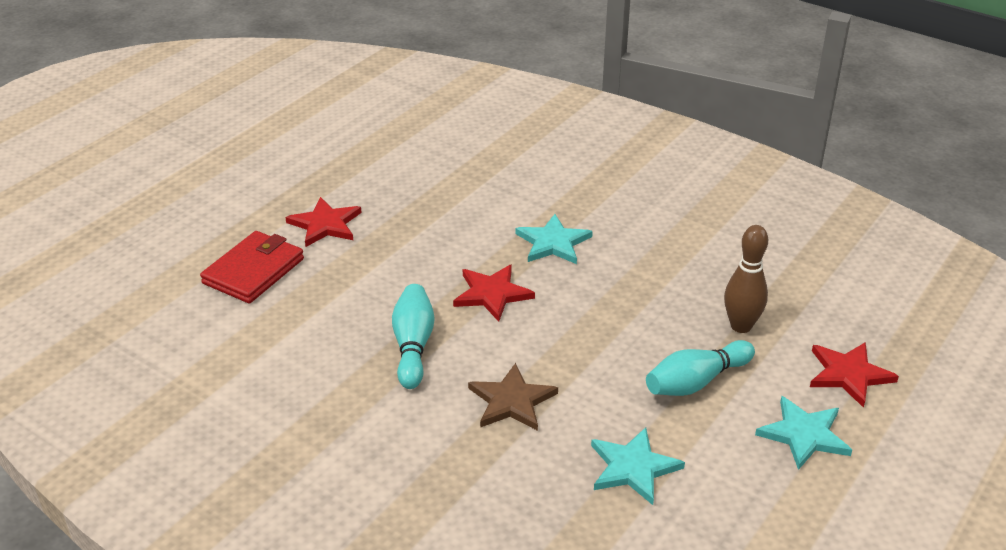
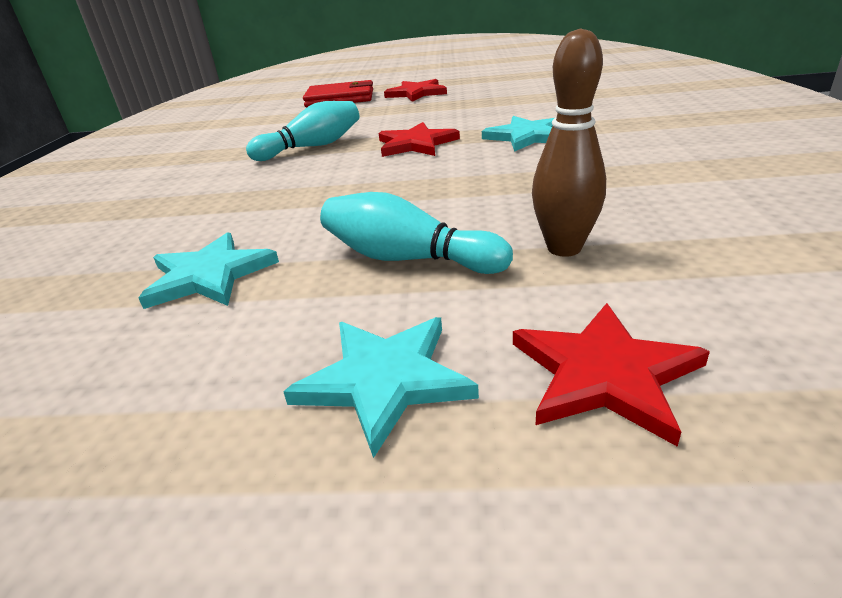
camera: 60 degrees right, 5 degrees down
(512, 401) = (274, 193): brown star -> none

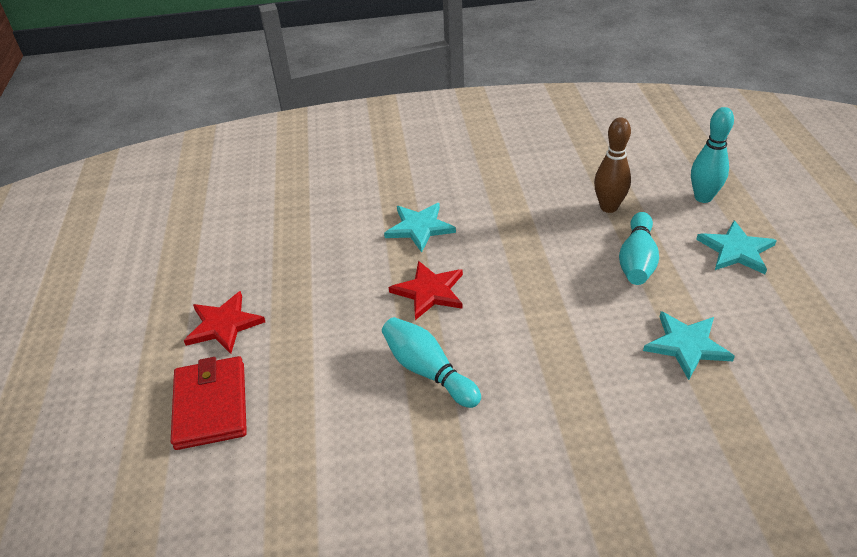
camera: 100 degrees left, 10 degrees up
(604, 374) = (703, 197): red star -> turquoise bowling pin

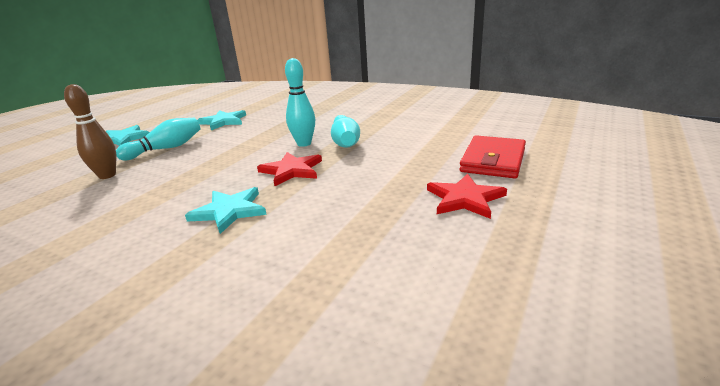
camera: 145 degrees left, 15 degrees down
(703, 197) = (62, 162): turquoise bowling pin -> turquoise bowling pin (304, 143)

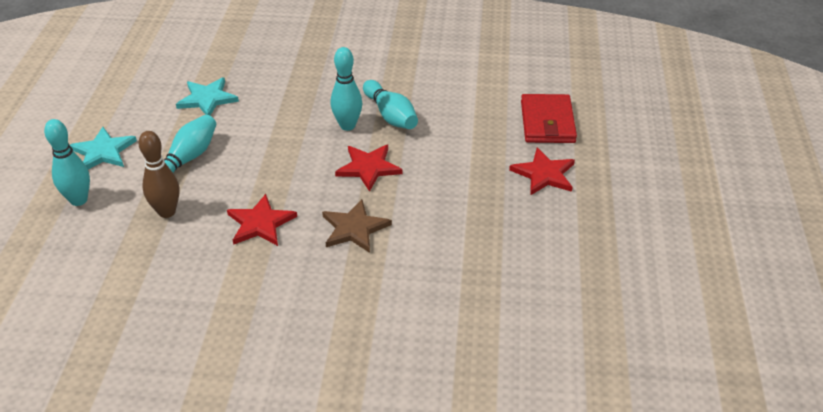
camera: 25 degrees left, 15 degrees up
(67, 160) = (79, 200): none -> turquoise bowling pin
(159, 194) = (260, 223): none -> red star
(229, 211) = (354, 228): turquoise star -> brown star

